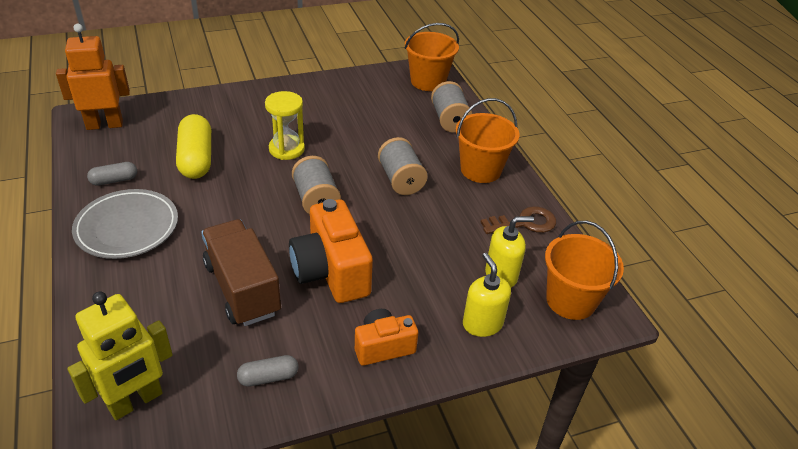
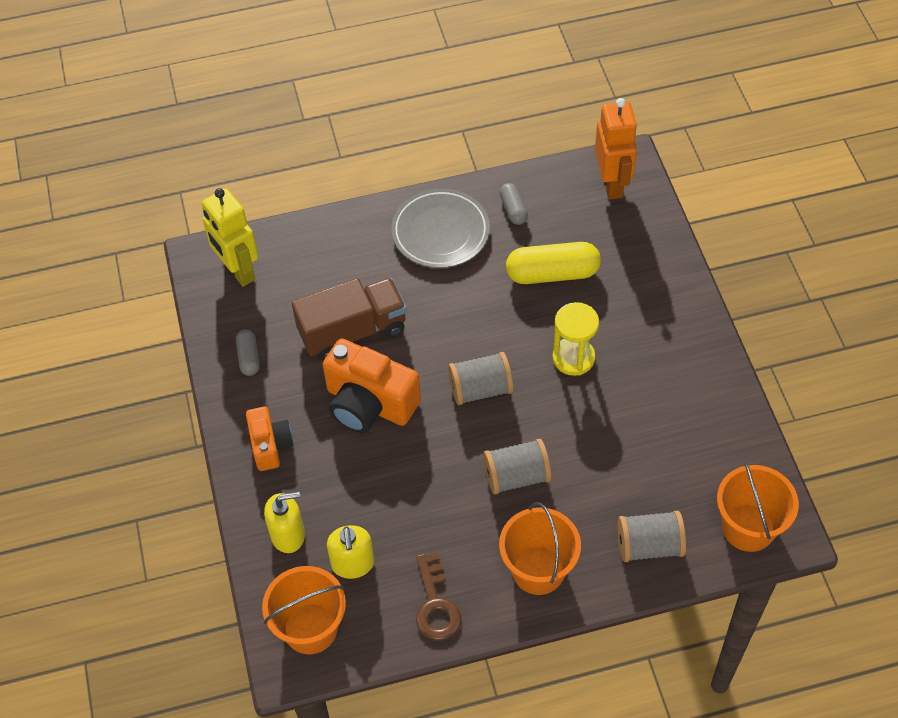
camera: 100 degrees right, 15 degrees up
(331, 272) = (369, 404): orange camera -> orange camera turned 135 degrees counterclockwise

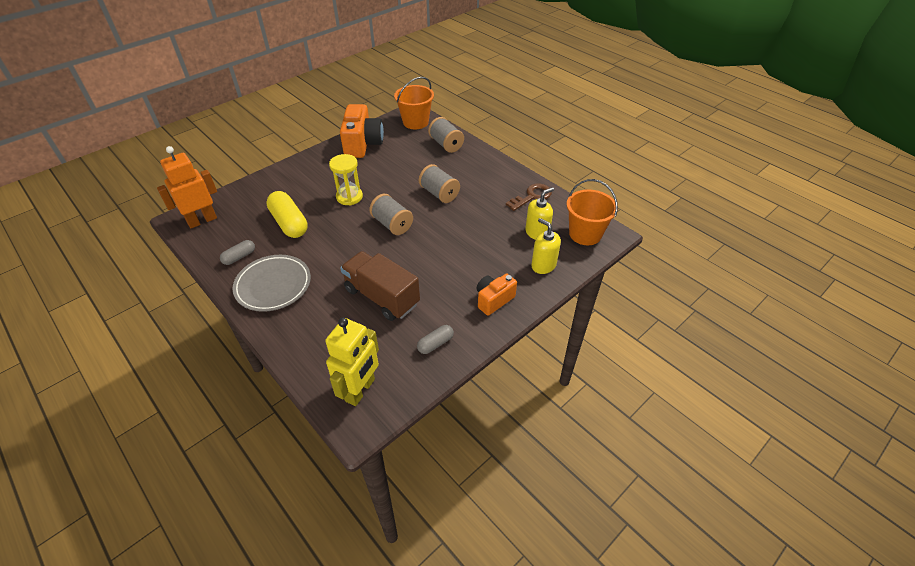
camera: 120 degrees left, 10 degrees down
(369, 404) = (432, 266): orange camera -> orange camera (362, 144)
(538, 570) = (485, 171): orange bucket -> none

